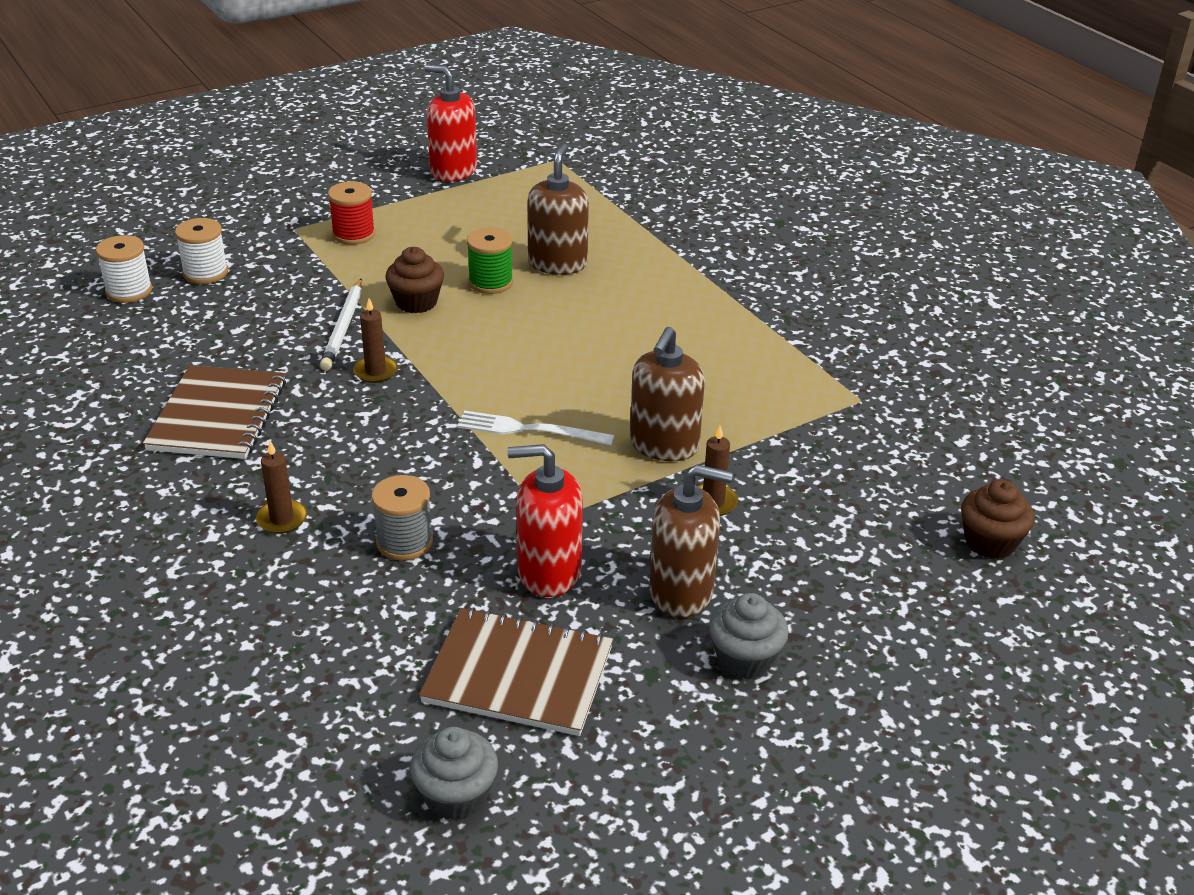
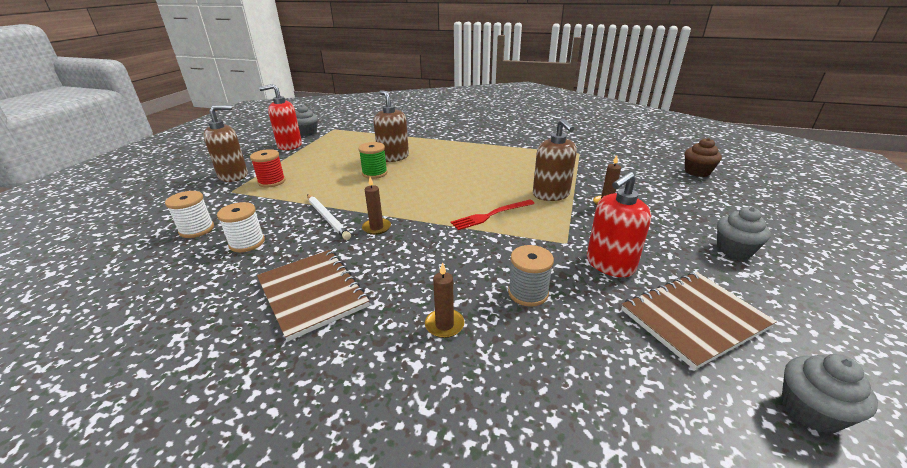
camera: 40 degrees left, 5 degrees down
(129, 291) = (146, 260): white spool -> white spool (247, 243)
(416, 302) = (350, 193): brown cupcake -> none
(510, 151) = (307, 132): none -> grey cupcake
(529, 430) = (491, 215): white fork -> red fork
(681, 592) = (665, 240): brown soap dispenser -> brown soap dispenser (233, 176)

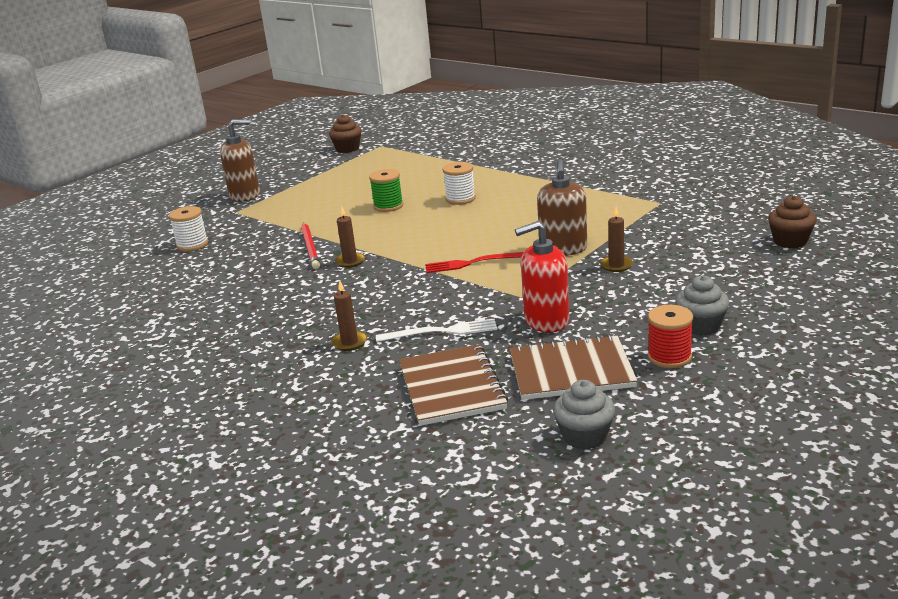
camera: 25 degrees right, 5 degrees down
(247, 243) = (229, 261): white spool -> white spool (460, 199)
(272, 182) = (278, 205): red spool -> red spool (669, 357)
(289, 145) = (318, 164): red soap dispenser -> none
(307, 132) = (347, 149): grey cupcake -> brown cupcake
(312, 293) = (261, 307): brown notebook -> brown notebook (451, 387)
(327, 218) = (310, 247): white pencil -> red pencil
(393, 157) = (423, 188): brown soap dispenser -> none
(528, 293) = (441, 332): grey spool -> white fork

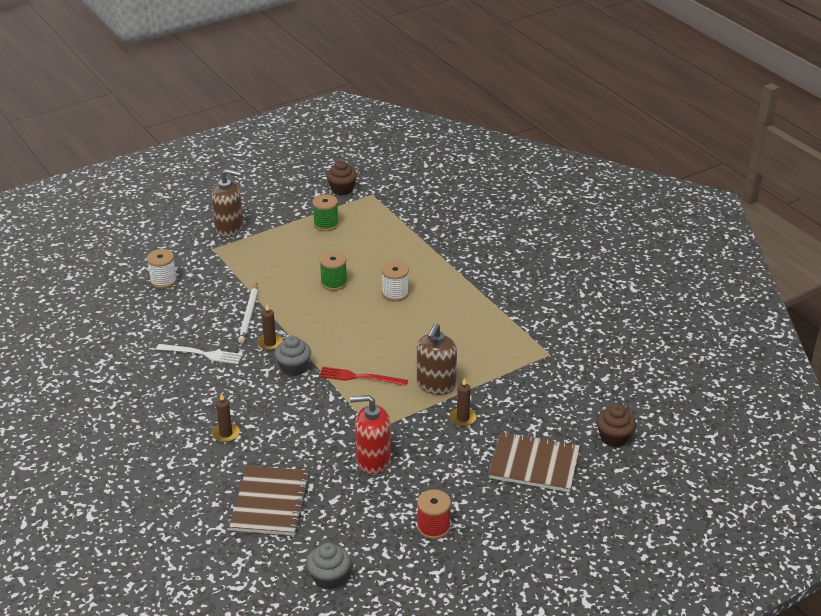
camera: 15 degrees right, 10 degrees up
(310, 247) = (249, 315): red pencil -> white pencil
(348, 172) = (326, 224): none -> green spool
(441, 332) = (294, 445): white fork -> white fork (202, 354)
(571, 371) = (358, 516): brown notebook -> brown notebook (534, 464)
(701, 326) = (477, 505): grey cupcake -> grey cupcake (293, 367)

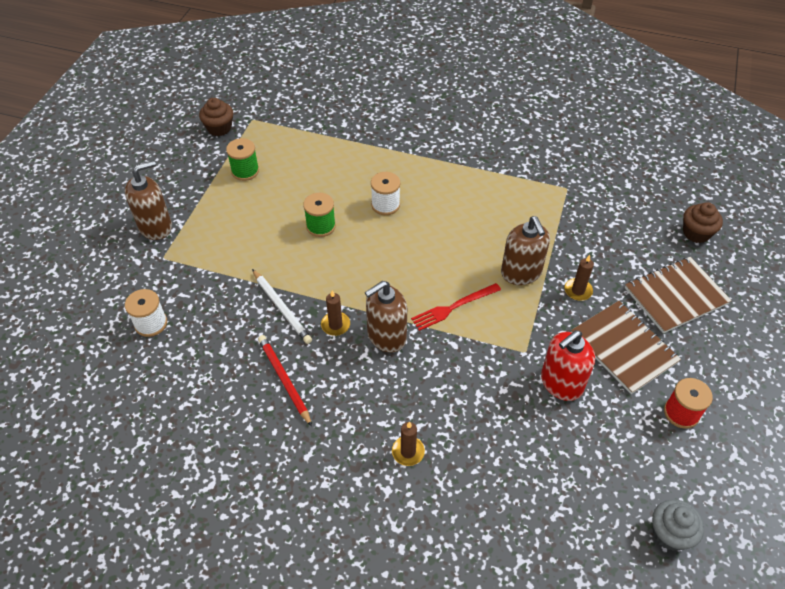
camera: 40 degrees left, 15 degrees up
(202, 354) = (284, 380): white fork -> red pencil
(270, 502) = (532, 495): brown notebook -> brown notebook (624, 348)
(293, 367) = (386, 336): grey cupcake -> brown soap dispenser

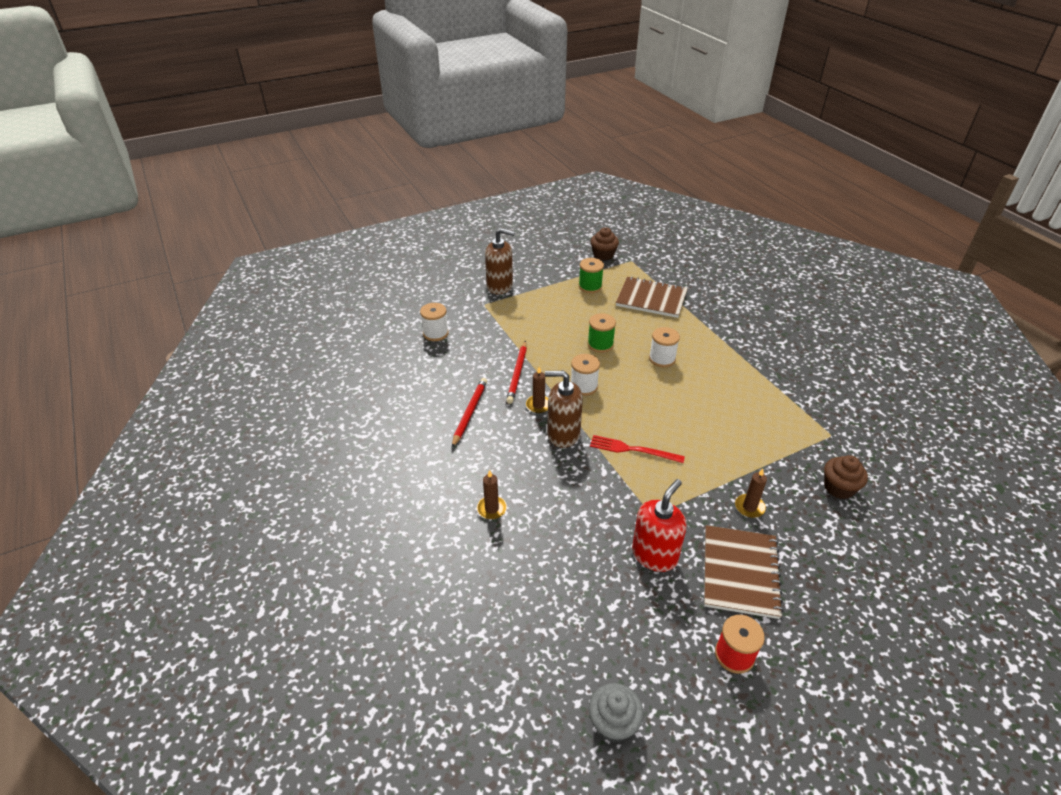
camera: 45 degrees right, 10 degrees down
(281, 308) = (517, 373): white pencil -> red pencil
(352, 278) = (584, 386): none -> white spool
(521, 273) = (715, 464): brown soap dispenser -> none
(561, 383) = (654, 555): red soap dispenser -> red soap dispenser turned 120 degrees clockwise
(675, 296) = (840, 573): brown notebook -> brown notebook (651, 299)
(696, 233) = (926, 544): brown cupcake -> brown cupcake (839, 488)

